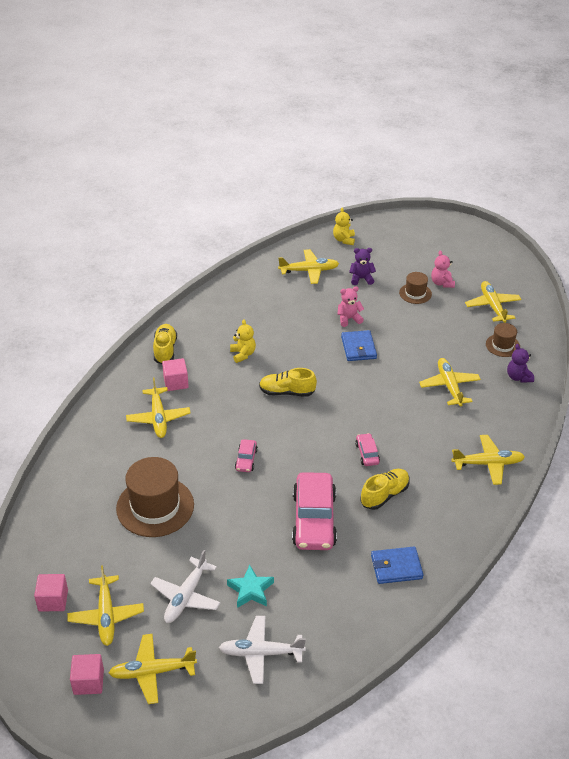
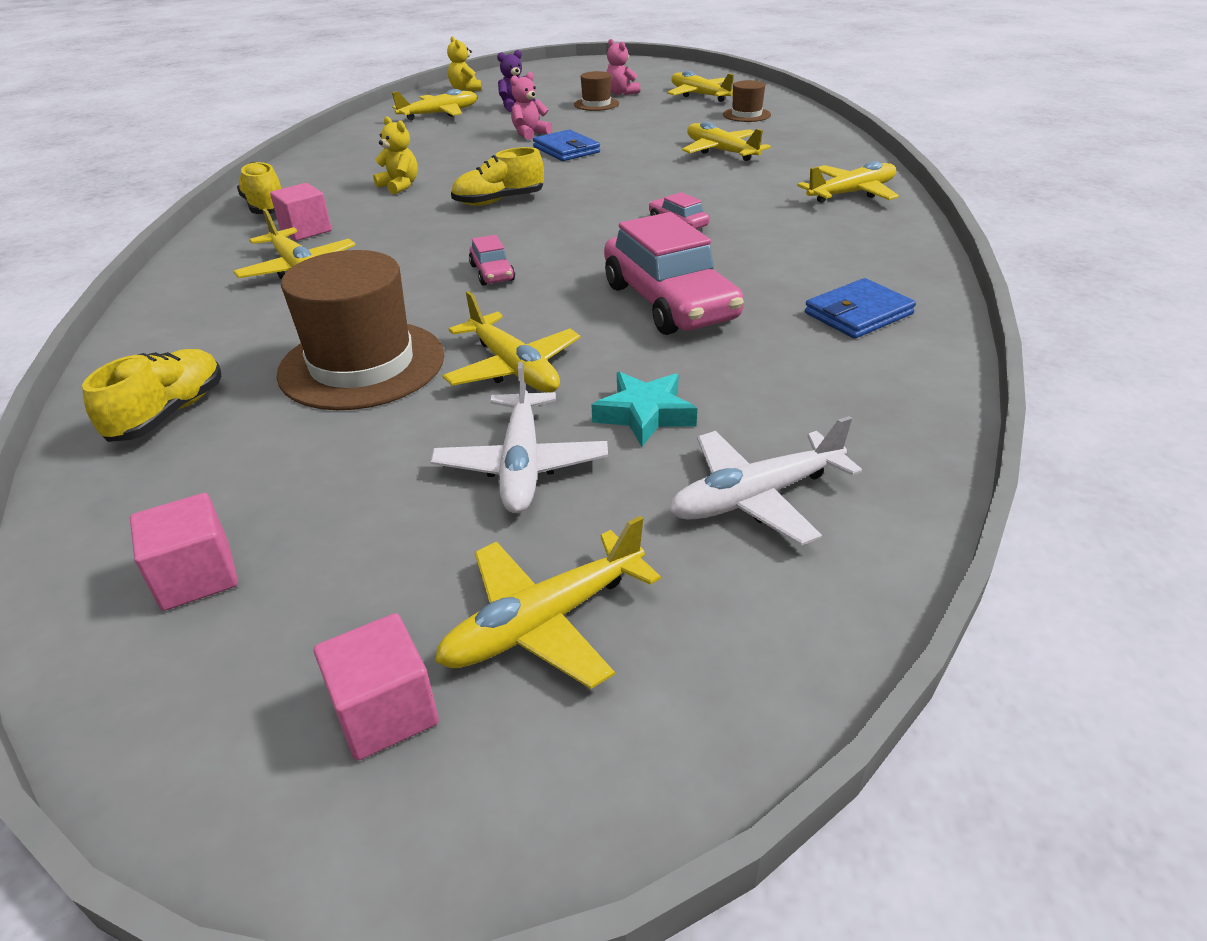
camera: 25 degrees left, 5 degrees down
(106, 615) = (355, 557): yellow plane -> yellow plane (513, 368)
(384, 495) = (749, 251): yellow shoe -> yellow shoe (169, 413)
(518, 377) = (795, 129): purple teddy bear -> none

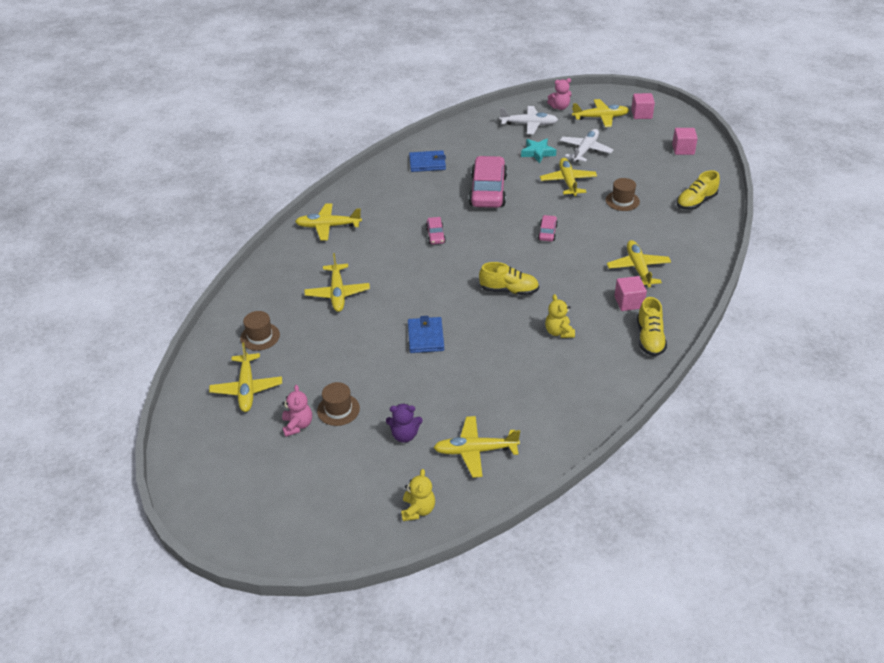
camera: 150 degrees left, 5 degrees up
(362, 364) = (622, 201): brown hat -> brown hat, size x0.51
(529, 134) = (431, 374): pink teddy bear -> pink teddy bear (559, 107)

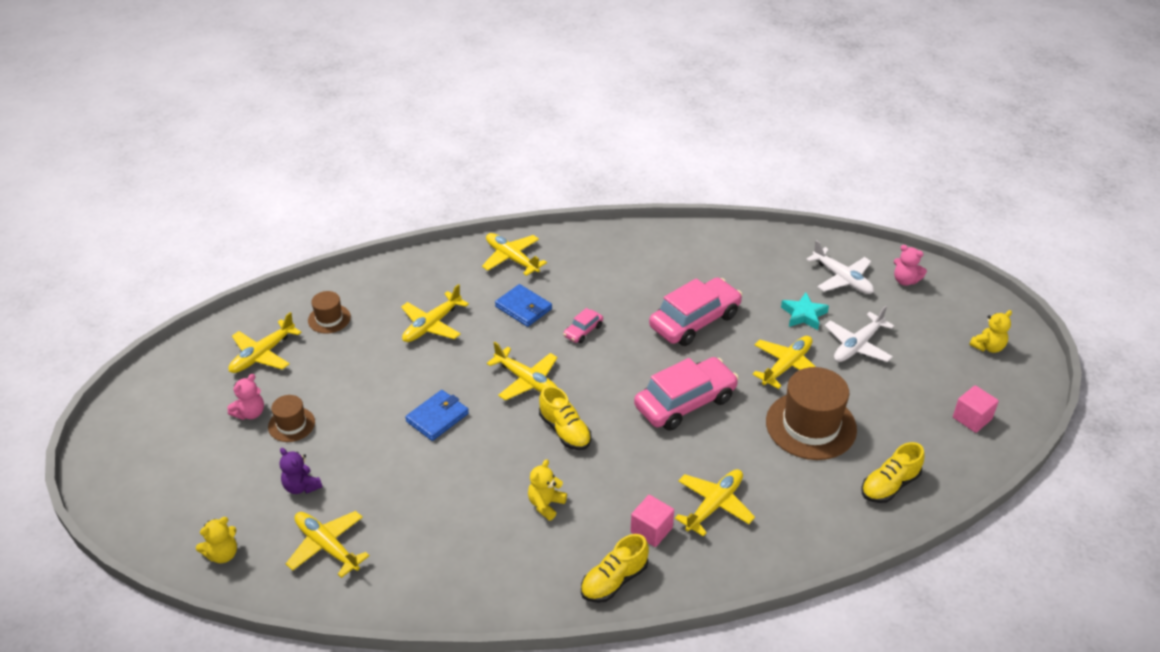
camera: 45 degrees right, 0 degrees up
(427, 163) = (681, 255): blue wallet -> blue wallet (523, 308)
(547, 232) = (685, 402): pink car -> pink car, size x2.19
(585, 150) = (858, 345): white plane -> white plane turned 150 degrees clockwise
(600, 118) = (933, 320): yellow plane -> yellow plane (527, 381)
(622, 201) = (811, 425): brown hat -> brown hat, size x1.94
(641, 114) = (988, 347): pink cube -> yellow teddy bear
(696, 202) = (889, 485): yellow shoe -> yellow shoe turned 45 degrees counterclockwise

